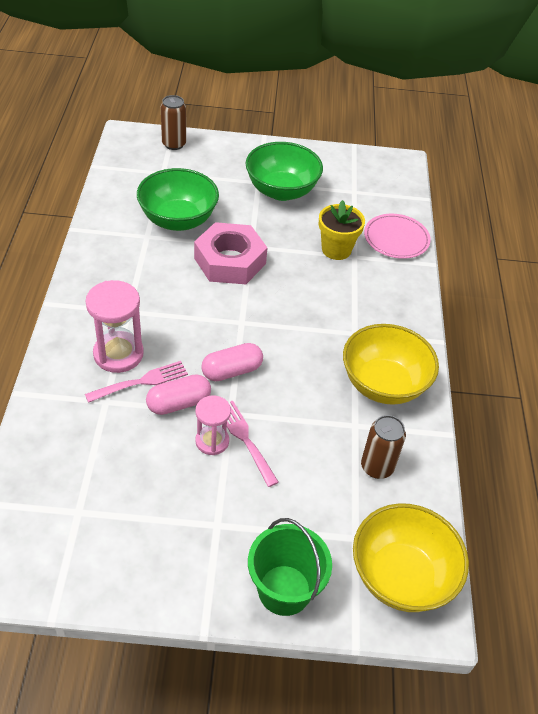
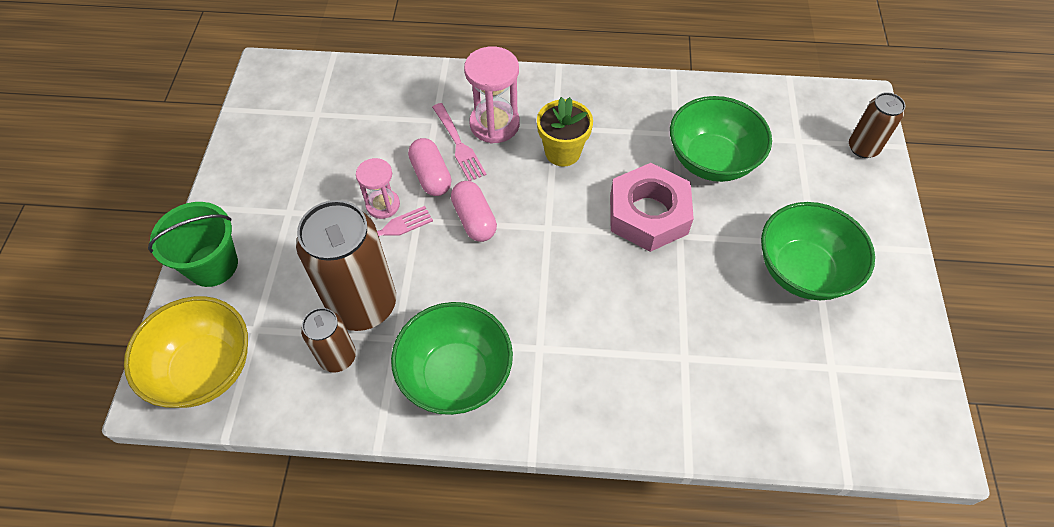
camera: 95 degrees right, 10 degrees up
(323, 451) = (363, 304): none -> brown can
(336, 249) = (693, 335): yellow flower pot -> yellow flower pot (562, 152)
(383, 384) = (456, 375): yellow bowl -> green bowl
(396, 239) = (735, 419): pink plate -> none

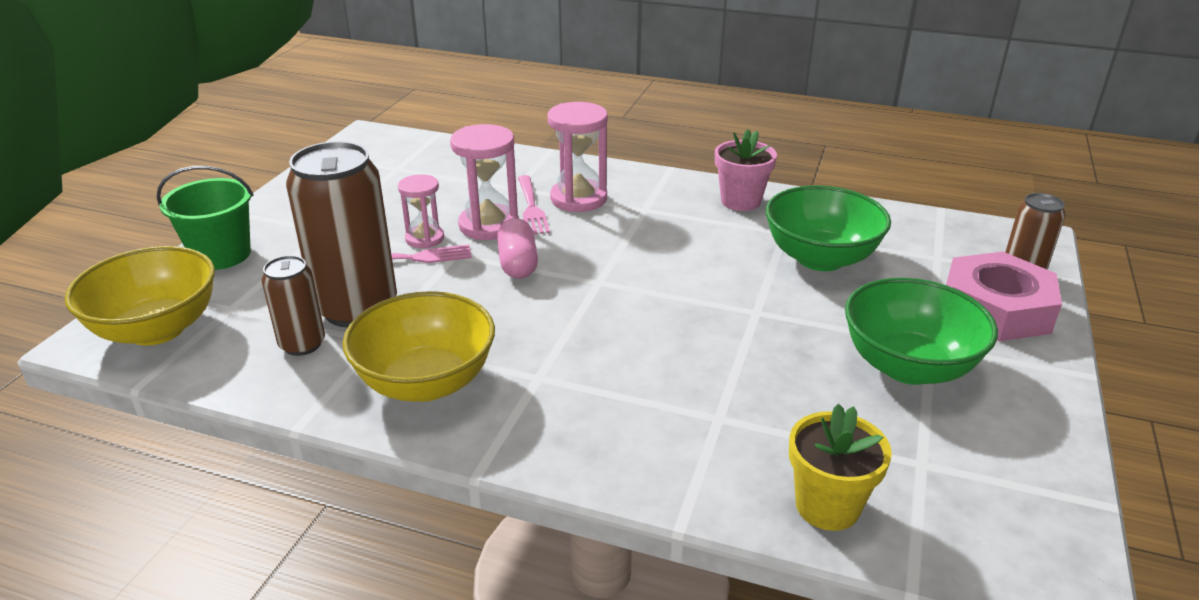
camera: 15 degrees right, 25 degrees down
(431, 176) = (489, 225): pink capsule -> pink hourglass
(456, 375) = (426, 382): green bowl -> yellow bowl
(562, 152) = (644, 228): yellow flower pot -> yellow flower pot (827, 506)
(630, 100) = (740, 201): none -> pink flower pot
(648, 214) = (724, 289): pink nut -> pink nut (996, 309)

